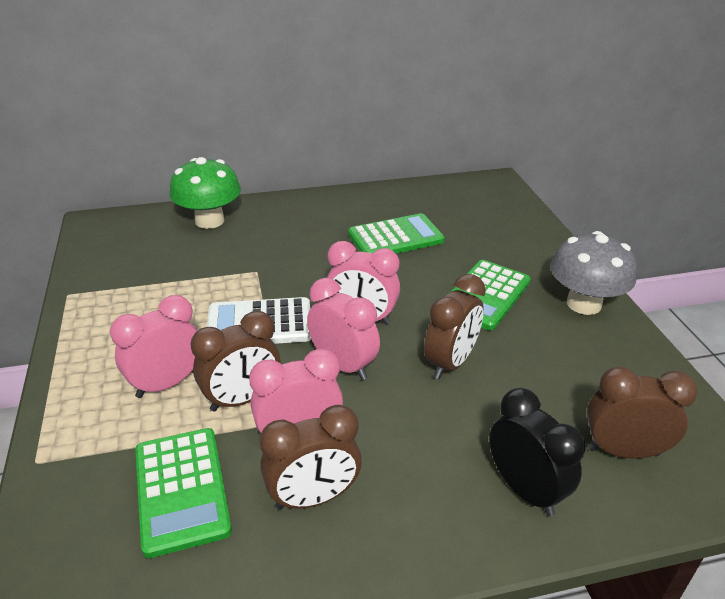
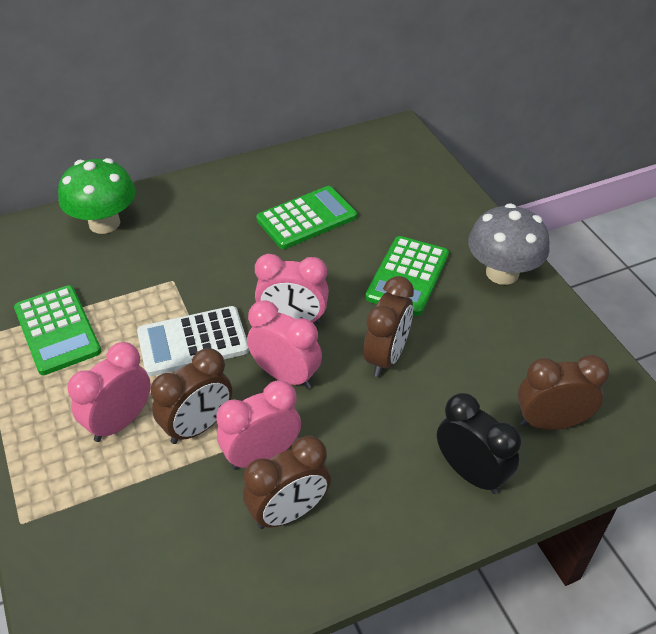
camera: 10 degrees left, 10 degrees up
(181, 490) = (168, 526): green calculator -> green calculator (57, 330)

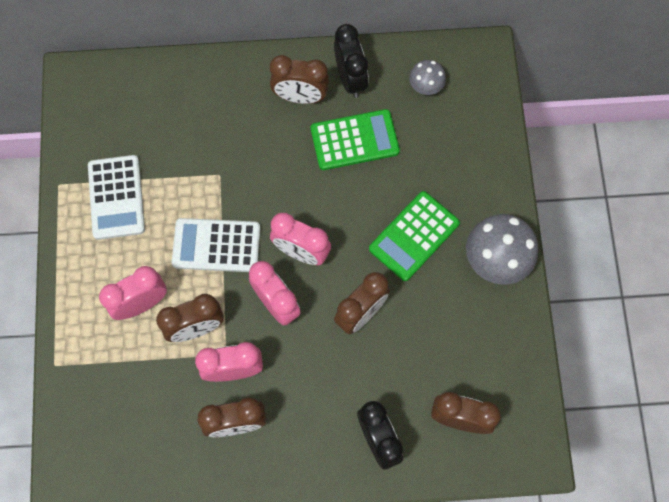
camera: 20 degrees right, 25 degrees up
(57, 330) = (116, 197): green calculator -> white calculator
(104, 223) = (181, 89): green mushroom -> none
(235, 200) = (300, 97): none -> brown clock
(280, 176) = (350, 79): none -> black clock
(357, 164) = (425, 86): none -> grey mushroom

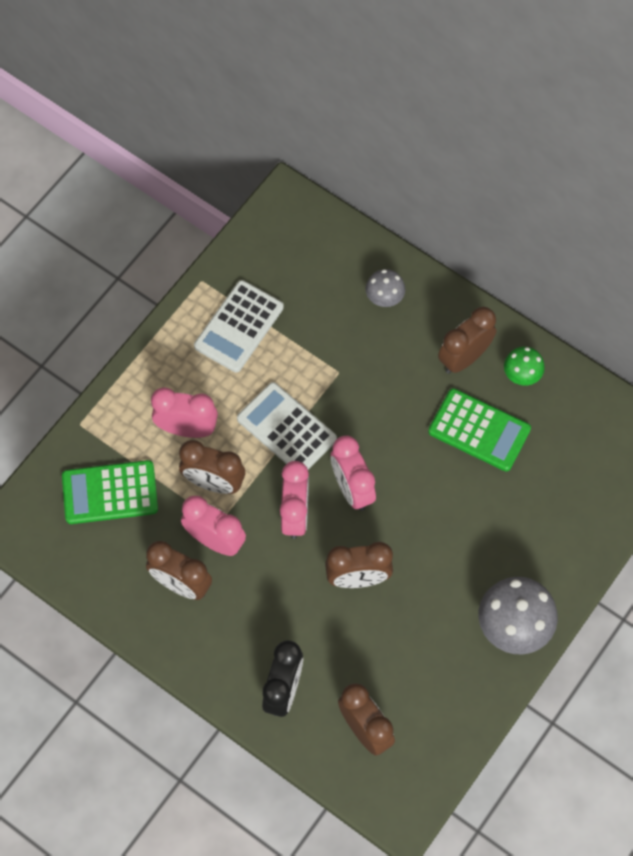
camera: 40 degrees right, 5 degrees down
(300, 97) = (464, 358): brown clock -> brown clock turned 90 degrees clockwise
(350, 79) = (522, 375): black clock -> green mushroom
(414, 236) = (459, 550): green calculator -> green calculator (110, 492)
(425, 86) = (583, 431): grey mushroom -> grey mushroom (384, 298)

